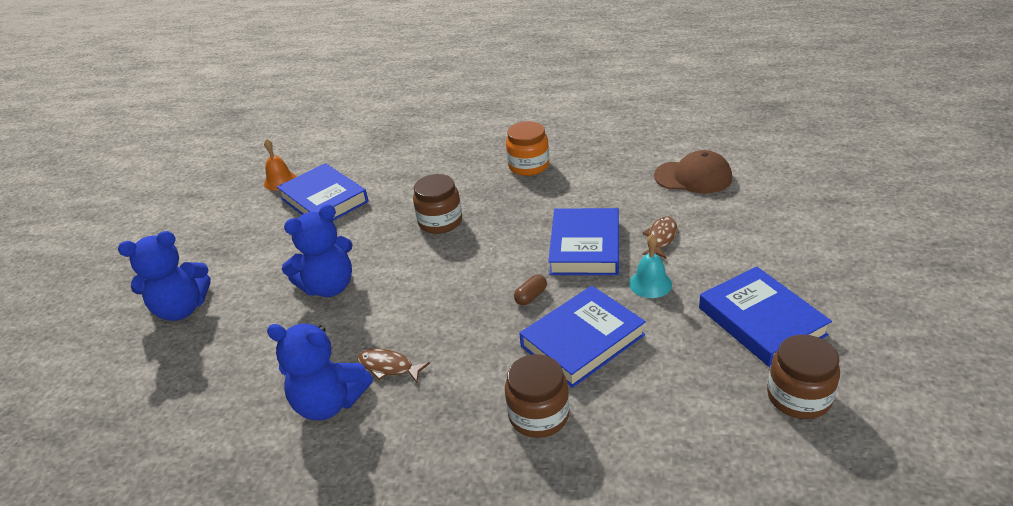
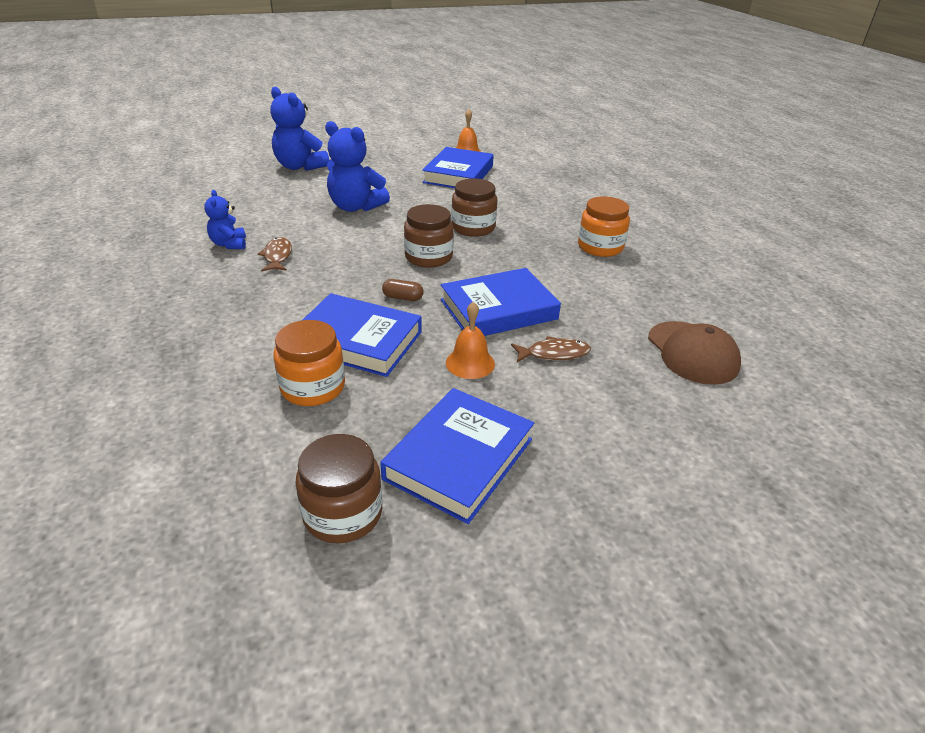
camera: 55 degrees right, 0 degrees up
(329, 403) = (229, 244): blue teddy bear -> blue teddy bear, size x0.57
(539, 415) = (249, 340): brown jar -> brown jar (428, 257)
(637, 383) = (313, 387): none -> orange jar
(650, 283) = (470, 363): turquoise bell -> orange bell

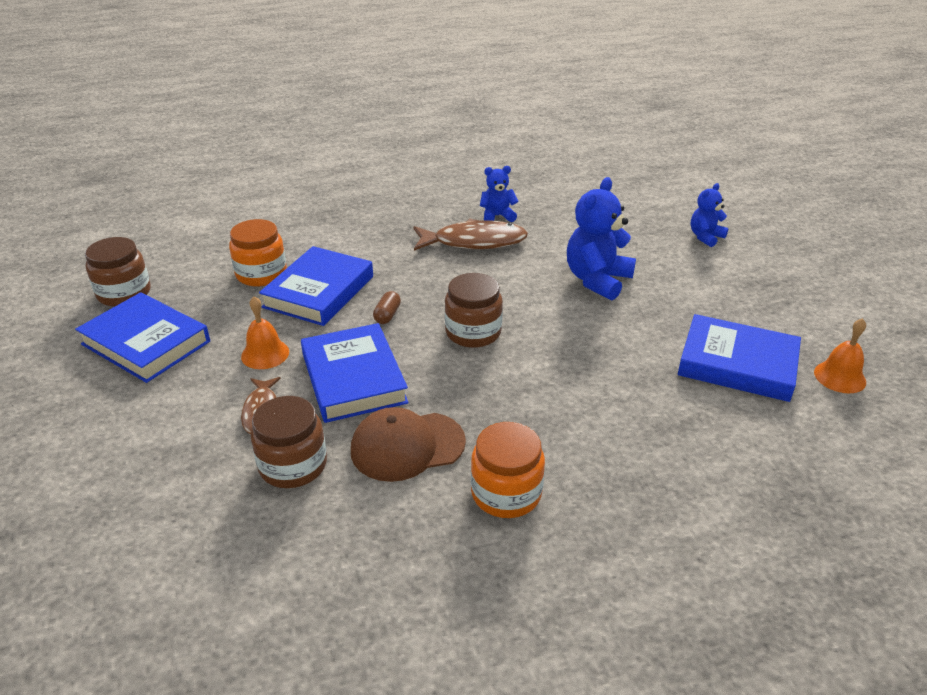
camera: 95 degrees right, 0 degrees up
(277, 256) = (474, 242): brown fish -> brown fish, size x1.78
(300, 166) = (705, 237): blue teddy bear -> blue teddy bear, size x0.57
(473, 228) = (554, 370): brown jar -> brown jar (293, 465)
(692, 352) = (224, 534): brown cap -> brown cap (407, 446)

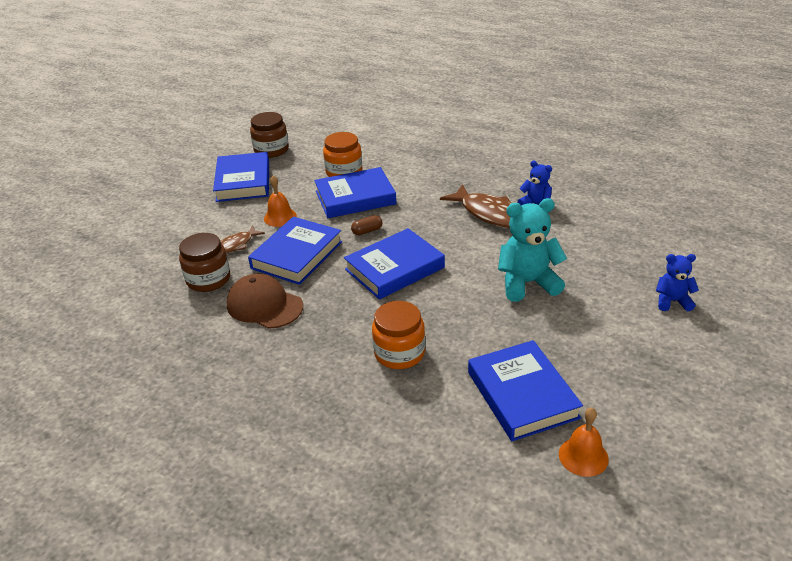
camera: 50 degrees right, 0 degrees up
(473, 332) = (394, 268): brown jar -> blue book
(506, 493) = (267, 361): orange jar -> orange jar (399, 353)
(597, 280) = (527, 283): blue teddy bear -> turquoise teddy bear

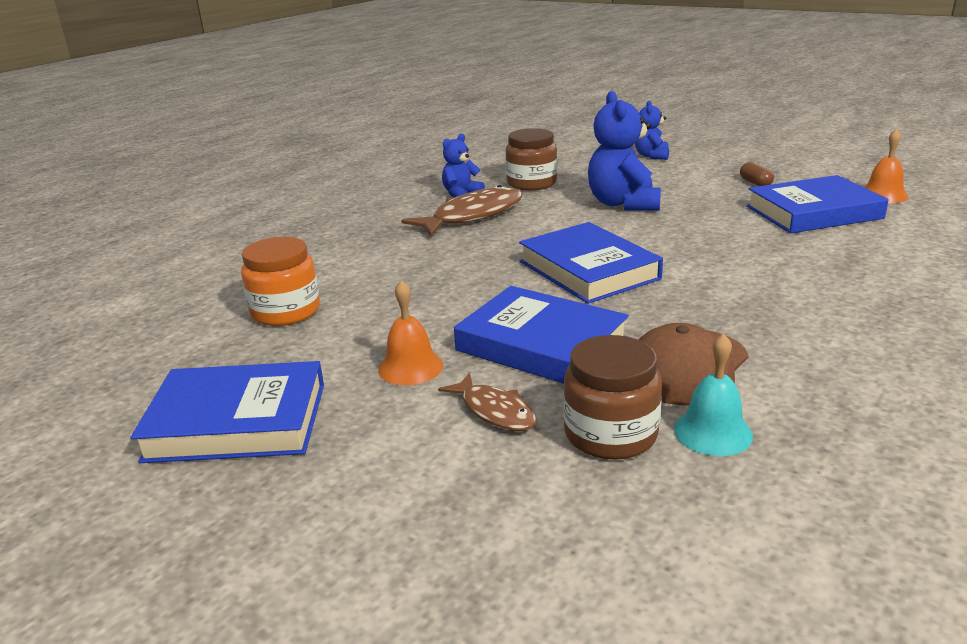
camera: 85 degrees left, 10 degrees down
(202, 311) = (713, 432): none -> turquoise bell
(271, 150) = (121, 393): brown jar -> brown jar (531, 183)
(355, 197) = (380, 300): blue book -> none
(367, 231) = (486, 289): brown capsule -> brown capsule (755, 183)
(399, 353) = (770, 267): orange jar -> none
(527, 283) = (623, 204): turquoise teddy bear -> blue teddy bear

